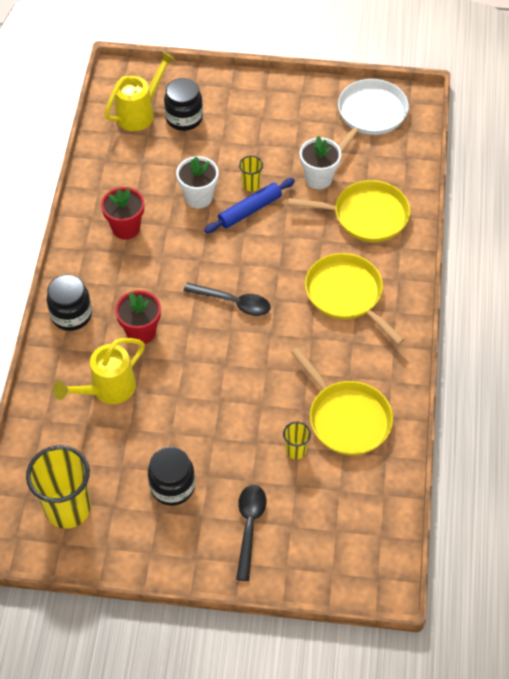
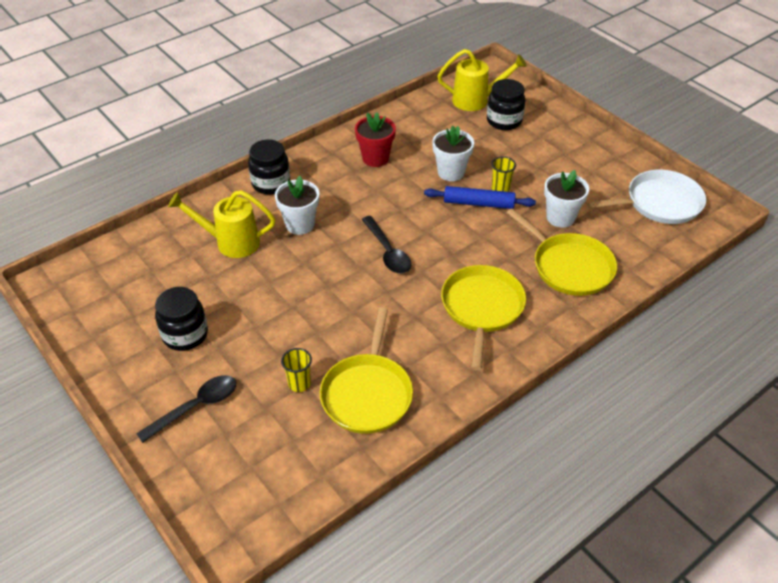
camera: 45 degrees right, 10 degrees down
(68, 508) = (107, 293): yellow cup -> none
(141, 332) = (300, 224): red flower pot -> white flower pot

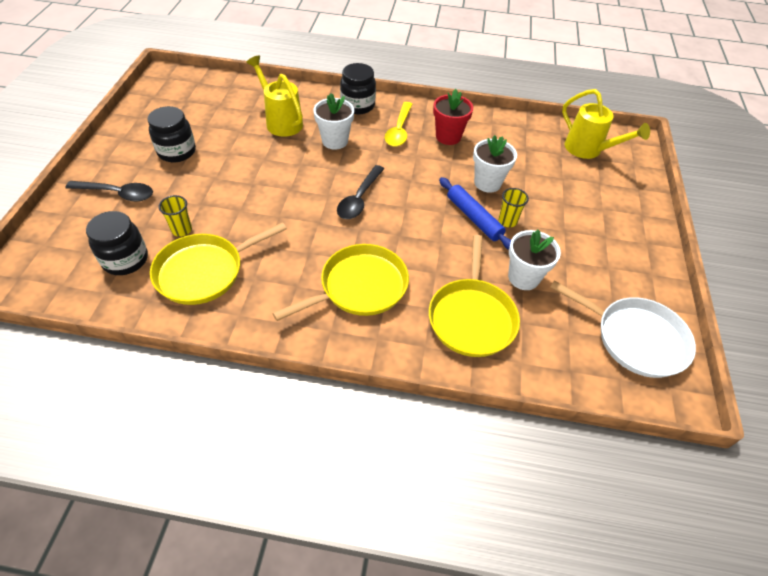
camera: 45 degrees right, 5 degrees up
(334, 180) = (399, 130): none -> yellow spoon
(504, 121) = (588, 178): black jar -> black jar (125, 260)

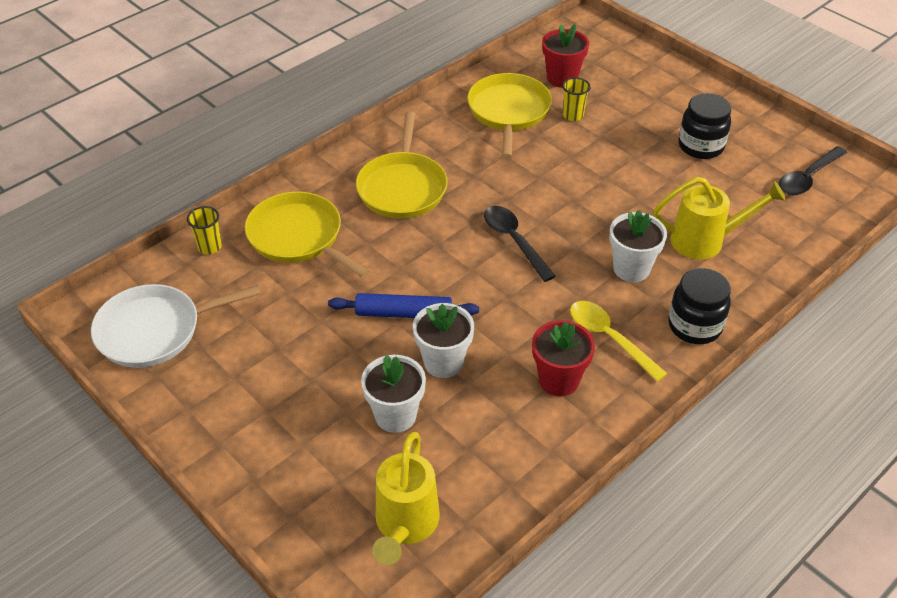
camera: 130 degrees right, 5 degrees down
(117, 194) = (657, 95): black spoon -> black spoon (807, 178)
(125, 260) = (562, 78): black jar -> red flower pot
(507, 221) = (372, 339): yellow cup -> yellow cup (210, 247)
(523, 277) = (296, 300): white flower pot -> white flower pot (395, 415)
(588, 150) = (405, 525): yellow watering can -> yellow watering can turned 75 degrees counterclockwise

